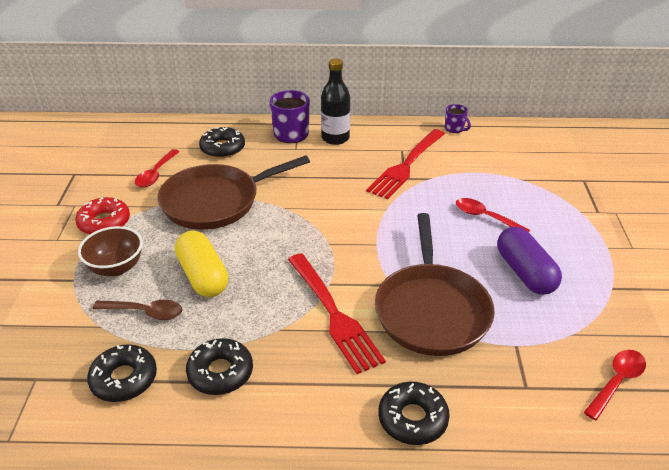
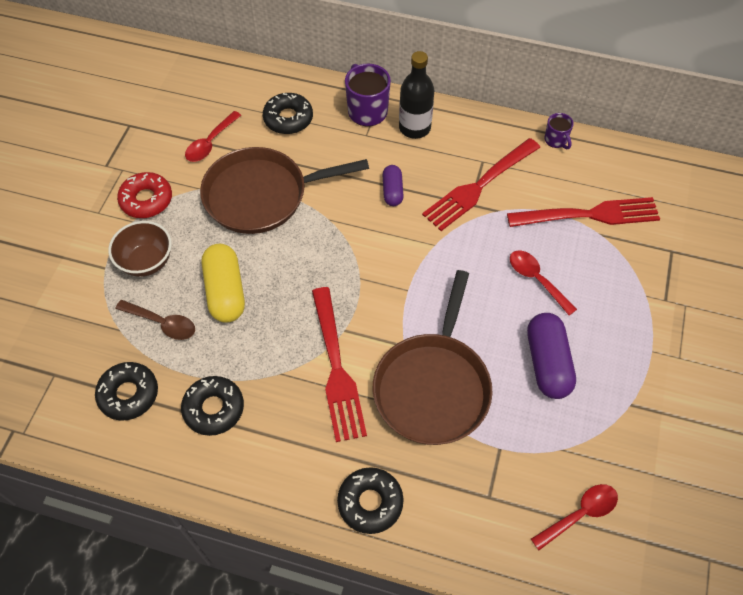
camera: 15 degrees right, 20 degrees up
(333, 180) = (392, 191): none -> purple capsule
(505, 169) = (588, 215): none -> red fork

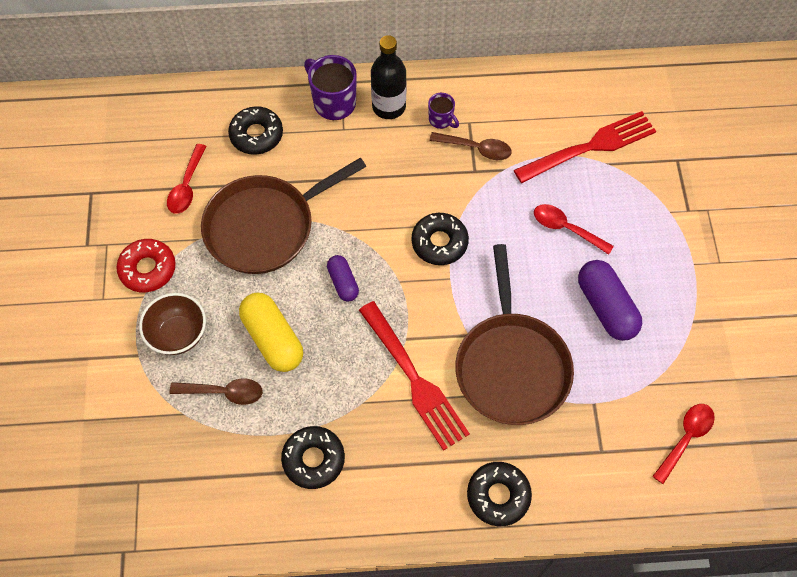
camera: 20 degrees left, 5 degrees up
(128, 394) = (223, 475): black donut -> black donut (439, 242)
(392, 191) = (394, 181): purple capsule -> purple capsule (343, 282)
(479, 185) = (476, 149): red fork -> brown spoon
(556, 140) = (531, 79): purple mug -> purple mug (441, 120)

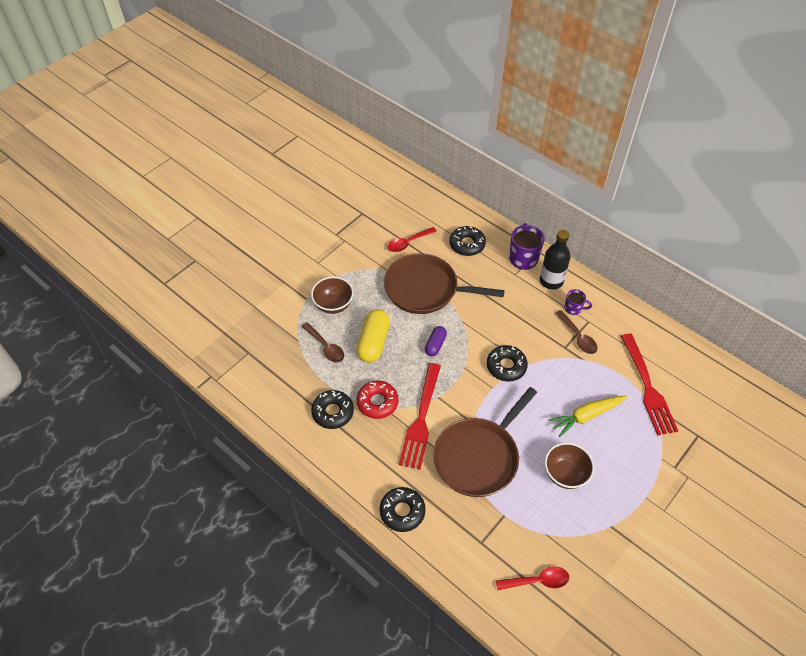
camera: 45 degrees right, 10 degrees down
(148, 269) = (351, 265): red donut -> red donut (377, 402)
(441, 120) = (573, 308): purple mug -> purple mug turned 75 degrees counterclockwise
(566, 228) = (586, 416): red spoon -> yellow carrot
(589, 148) = (647, 387): red fork -> red fork turned 60 degrees clockwise
(605, 307) = (565, 474): purple capsule -> brown bowl

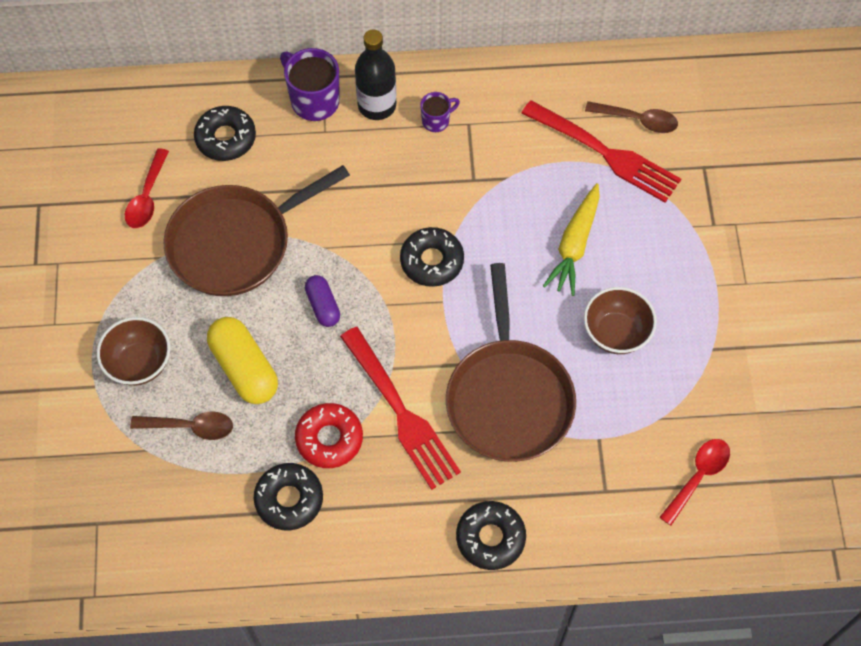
camera: 45 degrees left, 10 degrees up
(578, 337) = (475, 154): brown spoon -> brown spoon (638, 120)

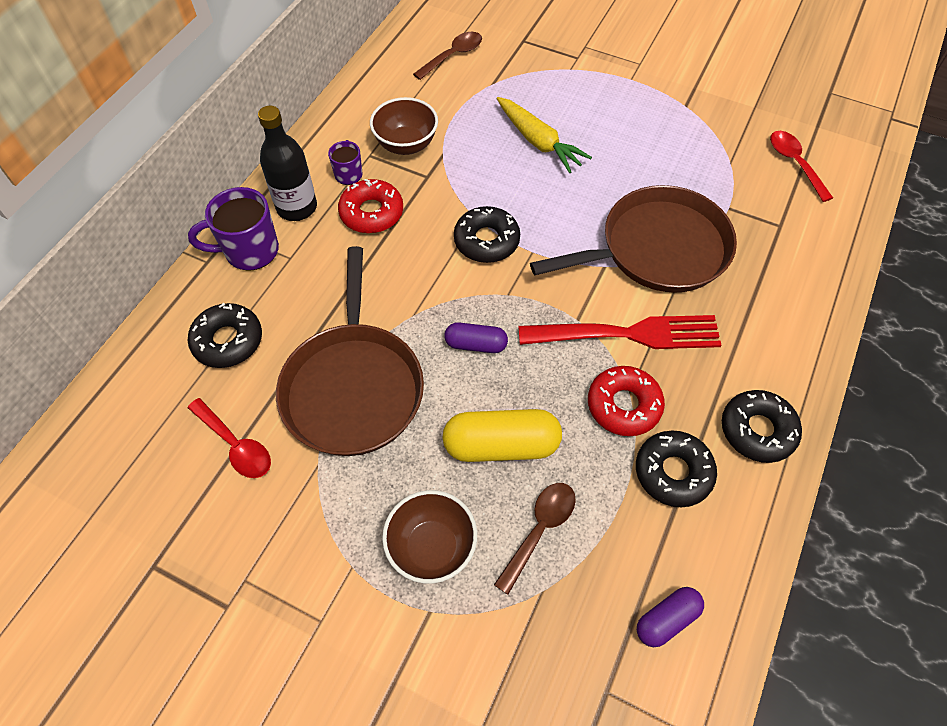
camera: 60 degrees left, 5 degrees down
(167, 541) = (666, 620): none -> purple capsule
(406, 161) = (371, 213): none -> red donut
(490, 538) = (790, 324): black donut -> black donut (757, 430)
(509, 398) = (657, 249): brown pan -> brown pan turned 45 degrees counterclockwise
(604, 153) = (467, 87): red fork -> none
(616, 333) = (637, 153): brown bowl -> brown bowl (406, 145)

